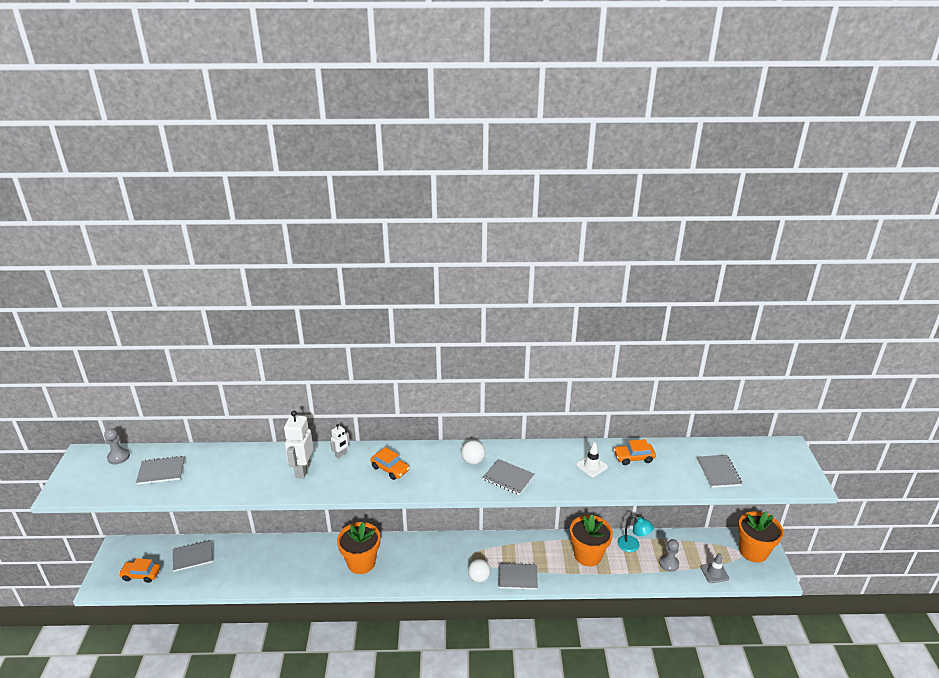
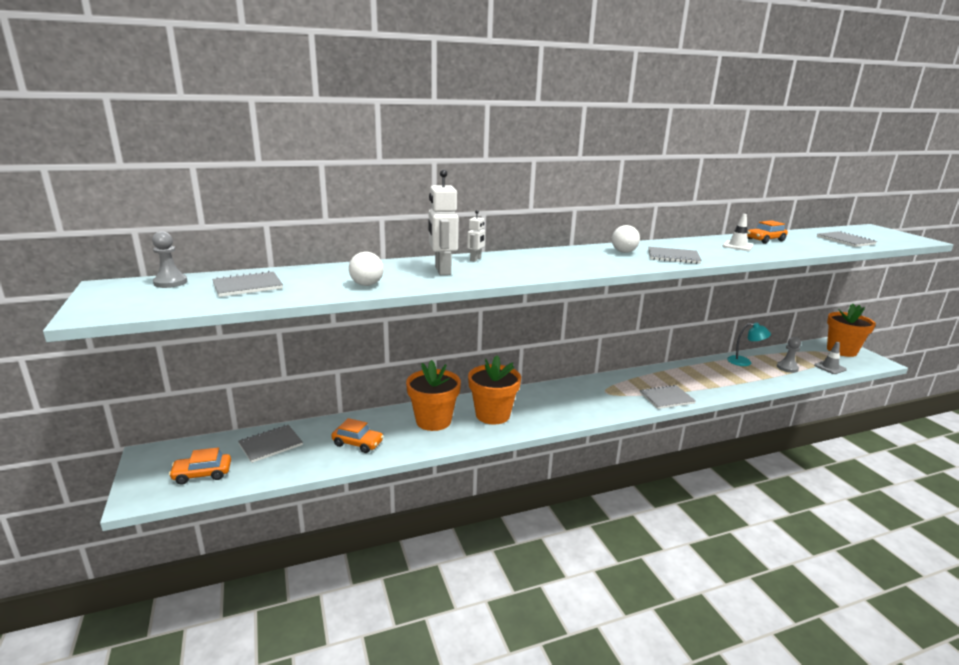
camera: 20 degrees left, 10 degrees down
(390, 469) = (543, 262): orange car -> orange car (358, 443)
(479, 578) = (629, 405): white ball -> white ball (367, 285)
(588, 555) = (713, 373): orange flower pot -> orange flower pot (433, 421)

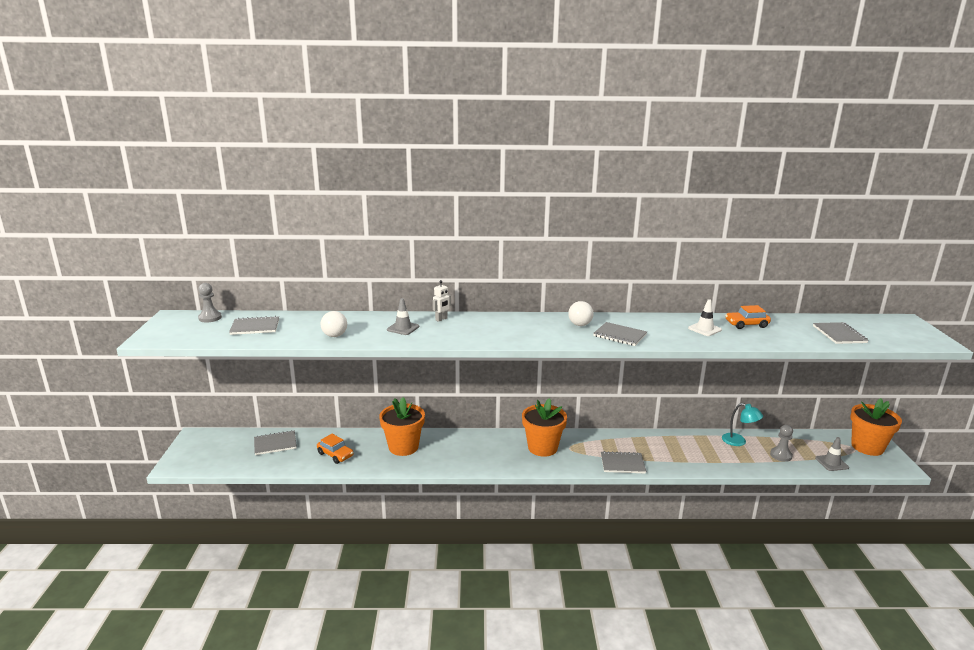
camera: 20 degrees right, 0 degrees up
(202, 474) = (220, 457): orange car -> none
(442, 270) = (403, 328): white robot -> grey traffic cone
(492, 415) = (454, 451): orange flower pot -> orange flower pot (542, 448)

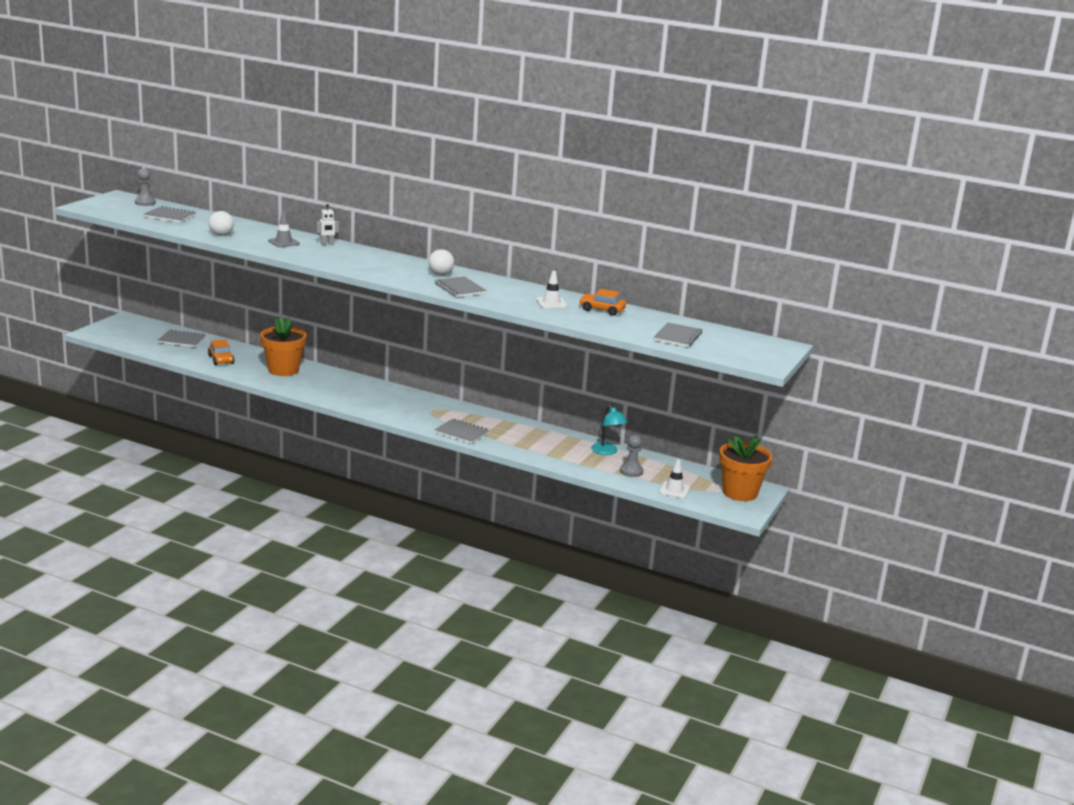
camera: 25 degrees right, 0 degrees up
(542, 448) = (405, 403): orange flower pot -> none
(831, 463) = (674, 490): grey traffic cone -> white traffic cone

